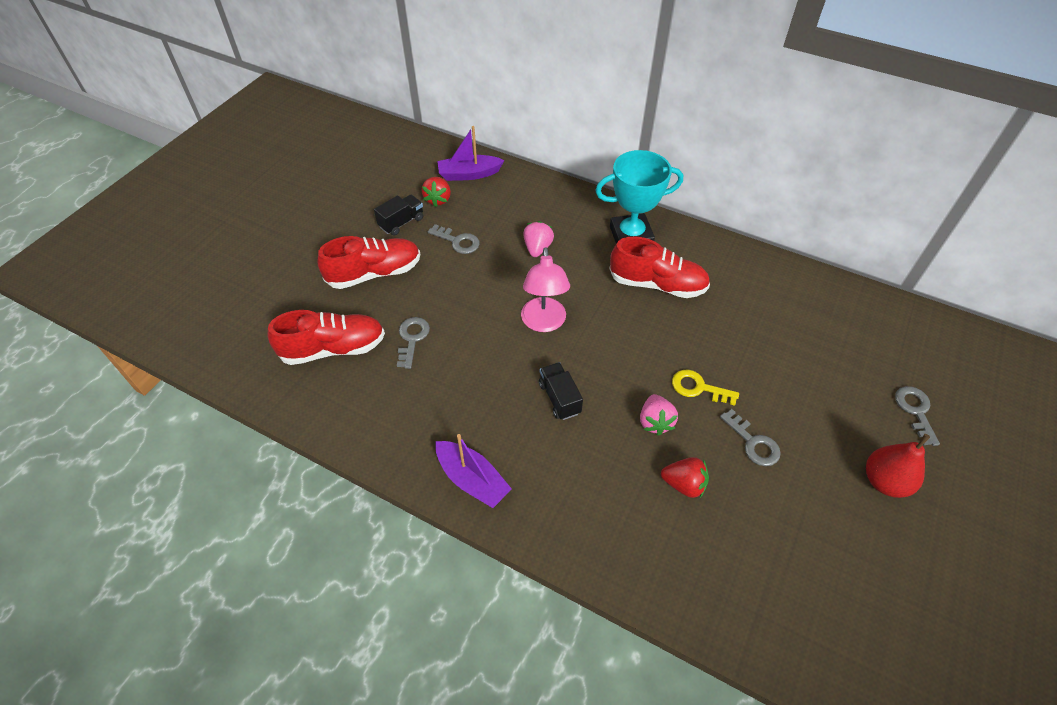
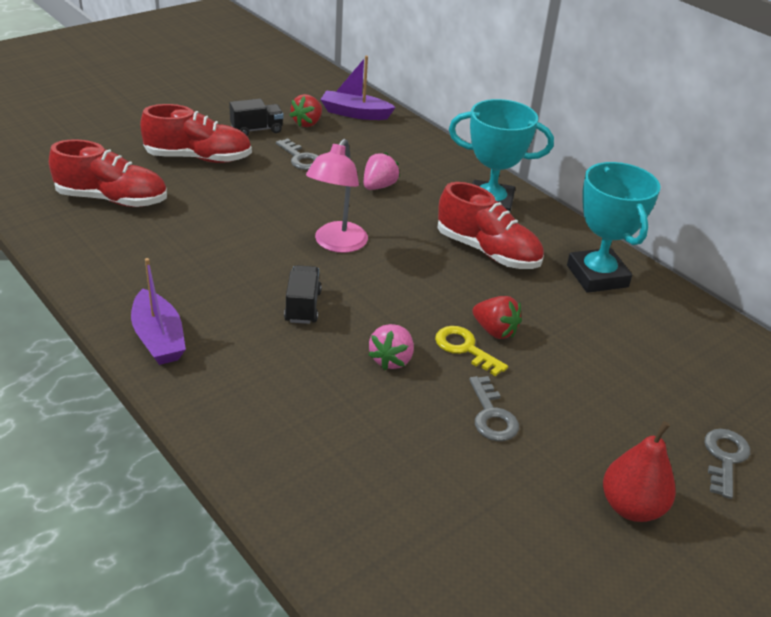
camera: 20 degrees right, 15 degrees down
(412, 339) = (193, 215): grey key -> none
(684, 484) = (380, 421): red strawberry -> red strawberry (495, 331)
(745, 277) = (597, 276): none -> turquoise trophy

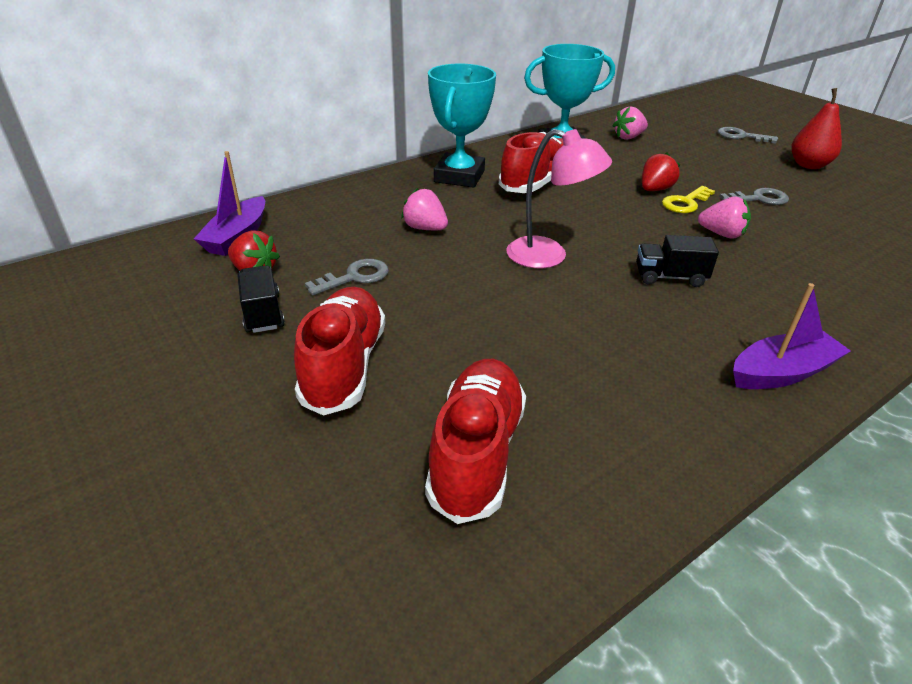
camera: 85 degrees left, 0 degrees up
(659, 336) = (628, 137): none -> pink strawberry

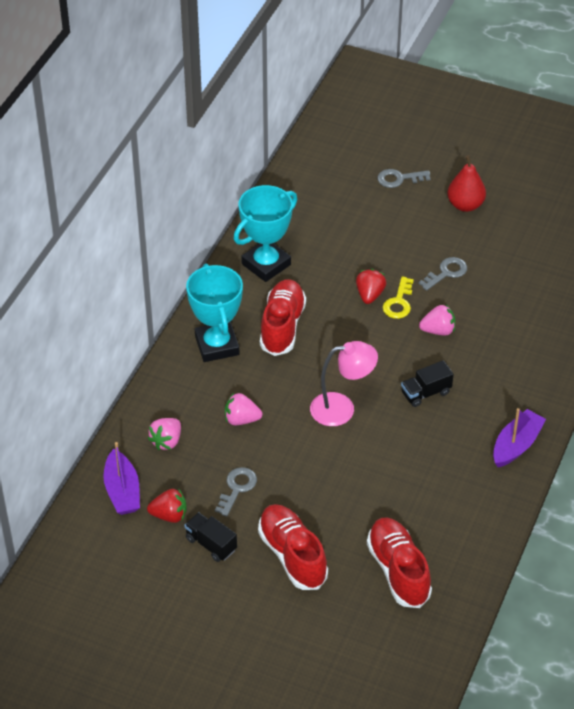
camera: 30 degrees left, 10 degrees up
(628, 137) = (311, 222): pink strawberry -> pink strawberry (166, 441)

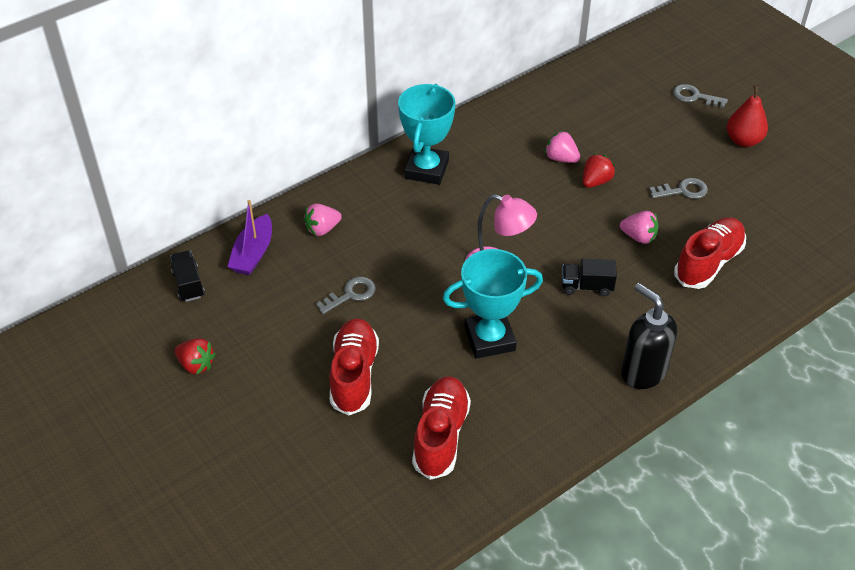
camera: 30 degrees right, 0 degrees up
(169, 515) = (275, 291): red strawberry -> red strawberry (196, 365)
(211, 544) = (291, 332): black truck -> black truck (188, 284)
(241, 419) = (400, 238): pink strawberry -> pink strawberry (561, 158)
(266, 264) = (520, 121): turquoise trophy -> turquoise trophy (489, 339)
(282, 326) = (496, 176): red shoe -> red shoe (708, 263)
(399, 302) = (618, 198): yellow key -> none
(516, 445) = (642, 372): purple boat -> black soap dispenser

